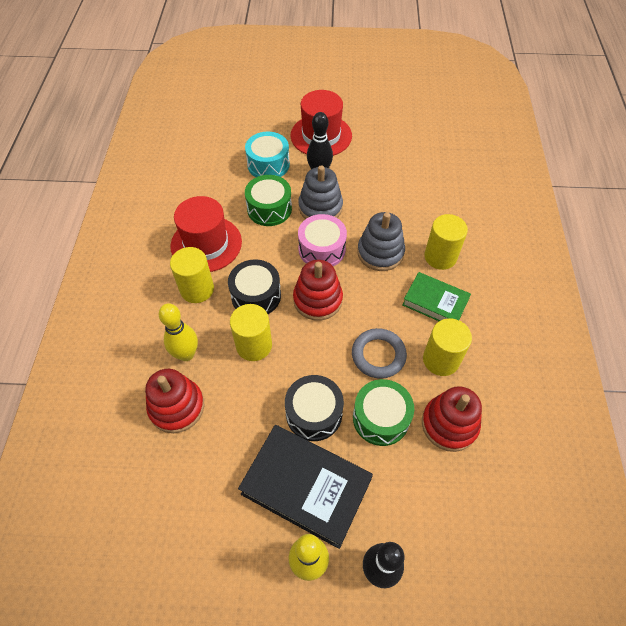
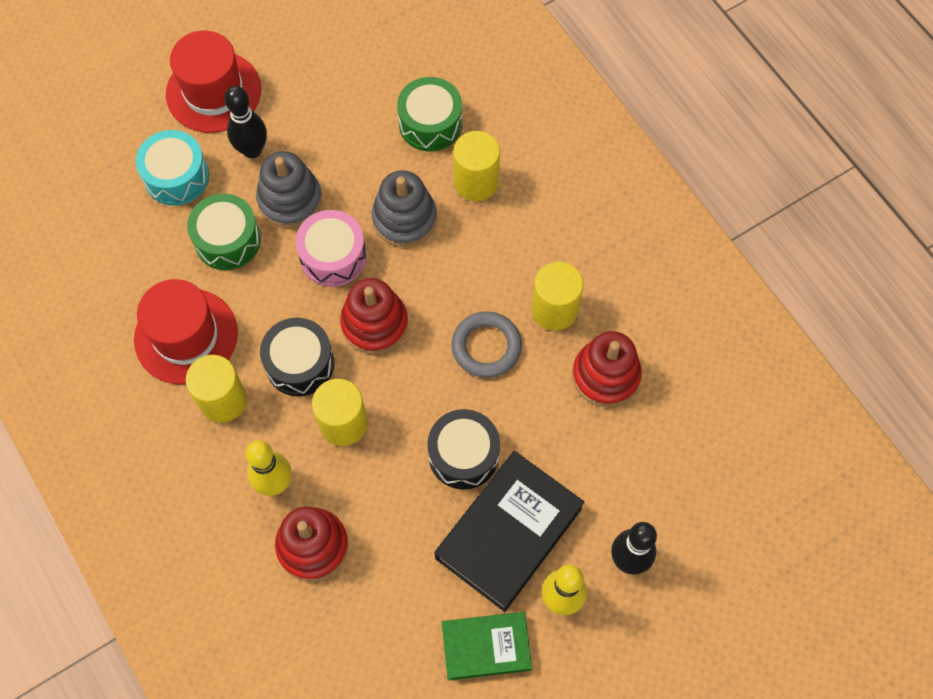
camera: 35 degrees left, 10 degrees up
(306, 487) = (509, 533): black book -> black book turned 45 degrees counterclockwise
(381, 418) = (534, 414): green drum -> green drum (430, 123)
(435, 302) = (506, 245): green book -> green book (486, 647)

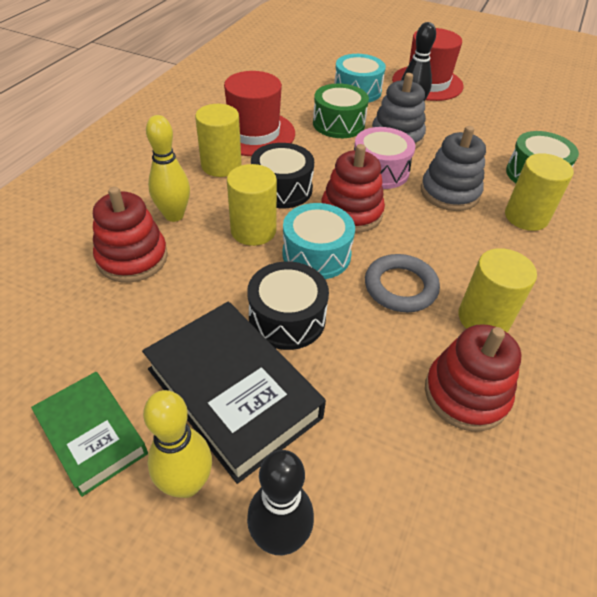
camera: 55 degrees right, 20 degrees down
(408, 388) = (316, 254): none -> turquoise drum
(509, 533) = (233, 393): black book -> black book turned 45 degrees clockwise

